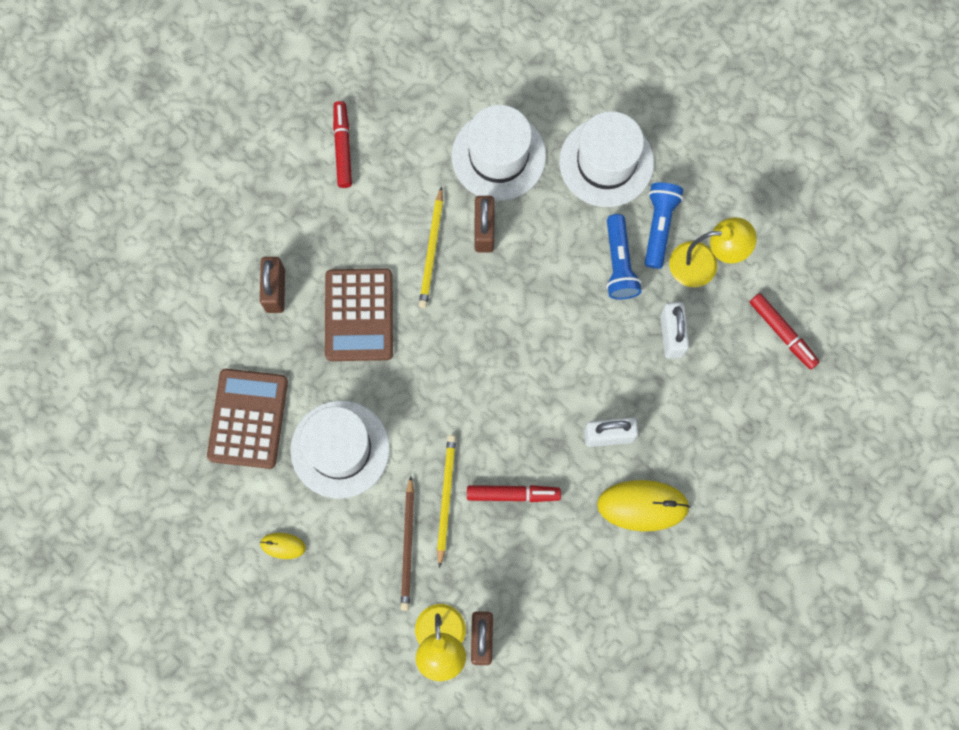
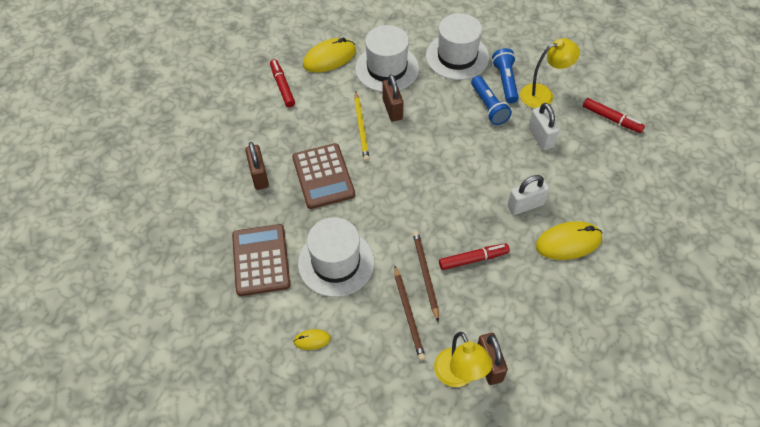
camera: 15 degrees left, 20 degrees down
(422, 114) = (329, 58): none -> yellow mouse
(446, 498) = (425, 274): yellow pencil -> brown pencil

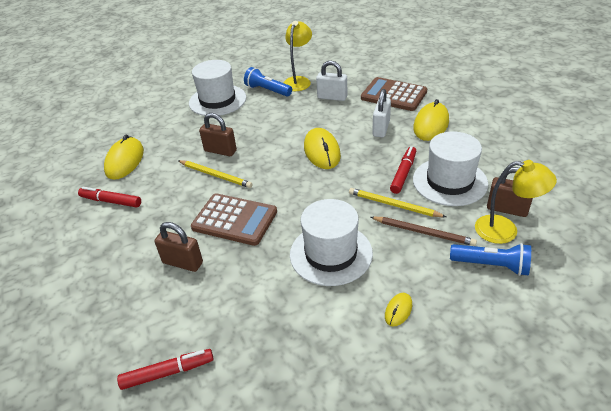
camera: 50 degrees left, 15 degrees down
(261, 260) = (275, 307): brown calculator -> brown calculator (393, 95)
(387, 68) = (179, 136): white hat -> white hat (449, 181)
(425, 274) = (393, 205): brown pencil -> yellow pencil
(452, 180) = (322, 151): none -> yellow mouse
(488, 106) = (279, 106): blue flashlight -> blue flashlight (491, 265)
(611, 119) = (351, 65): red marker -> red marker (168, 373)

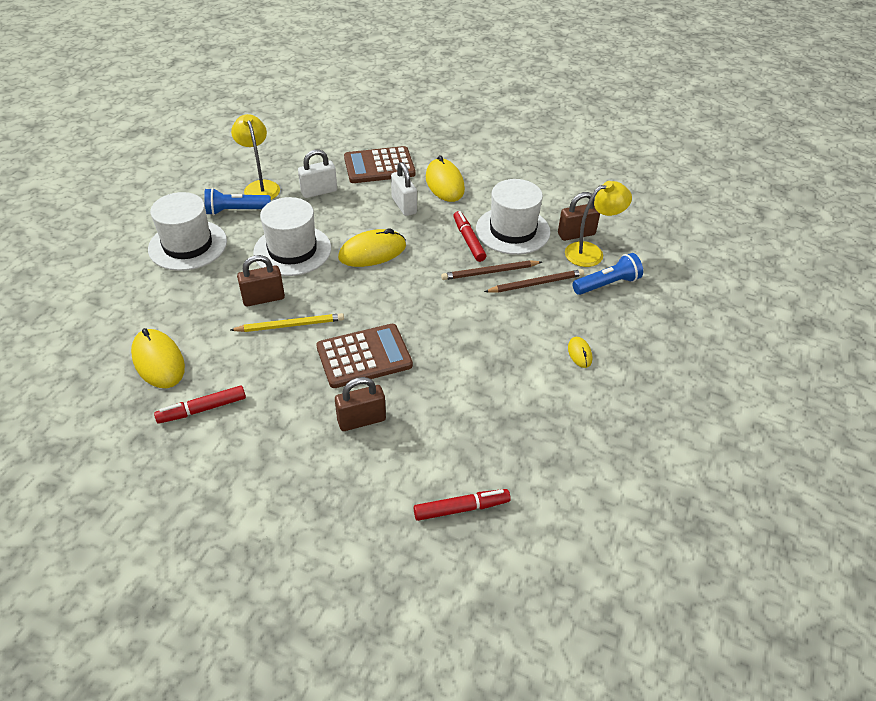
camera: 45 degrees left, 5 degrees up
(168, 373) = (461, 508): red marker -> red marker turned 45 degrees clockwise
(322, 151) = (372, 252): yellow mouse -> yellow mouse turned 60 degrees counterclockwise
(331, 254) = (484, 339): white hat -> white hat (292, 250)
(393, 205) = (490, 272): yellow pencil -> brown pencil

